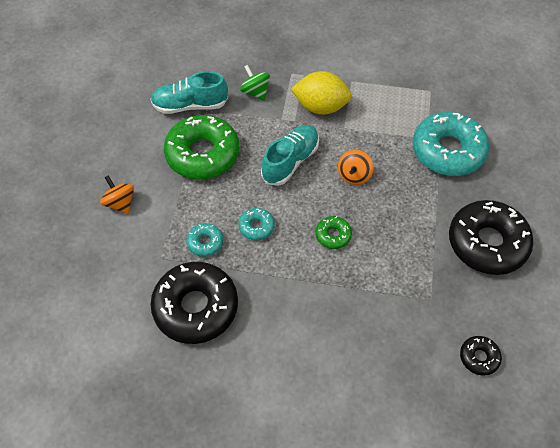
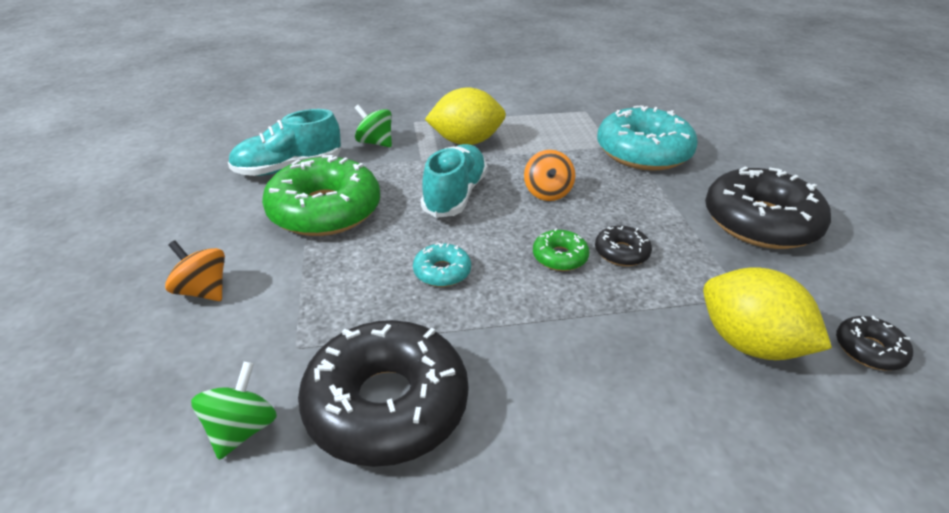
camera: 20 degrees left, 20 degrees down
(124, 299) = (242, 429): none -> green spinning top
(205, 242) = (368, 309): turquoise donut -> none
(374, 242) = (621, 252): none -> black donut
(409, 331) = (749, 344): none -> yellow lemon

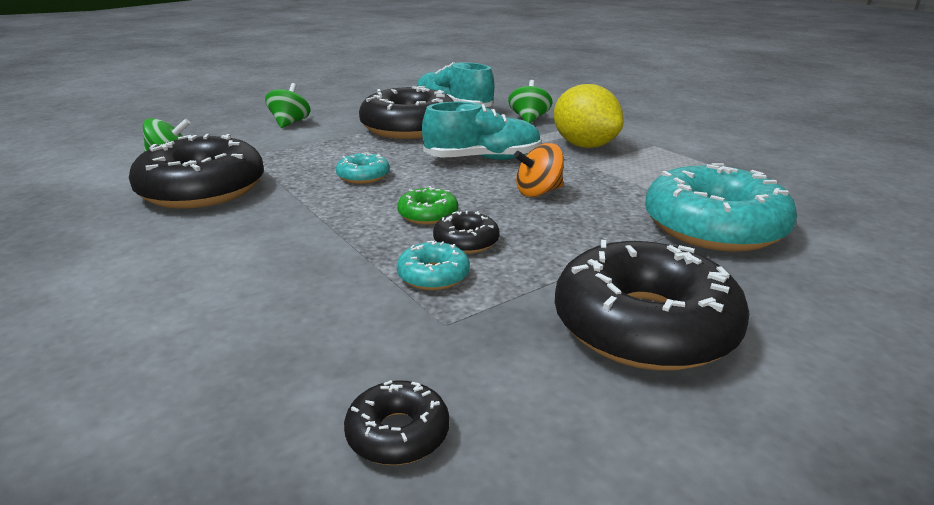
camera: 65 degrees right, 10 degrees down
(203, 291) = (290, 123): orange spinning top -> green spinning top
(325, 210) = (409, 128): green donut -> black donut
(672, 283) = (433, 275): none -> turquoise donut
(749, 344) = (354, 332): yellow lemon -> none

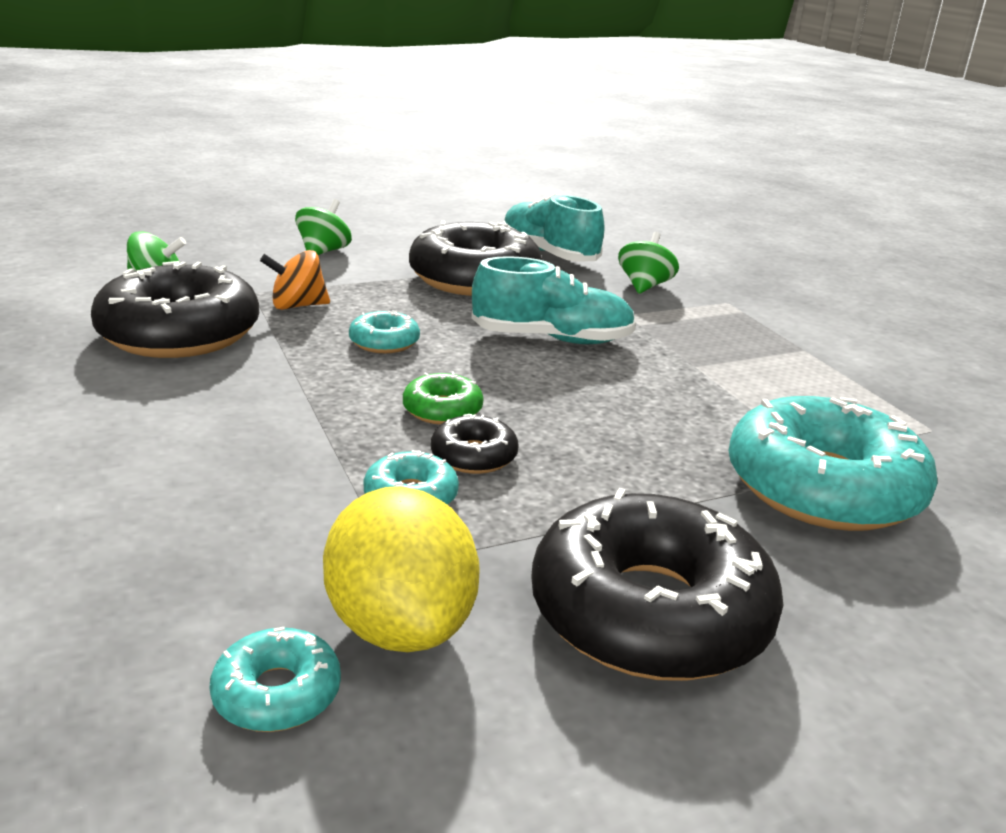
camera: 10 degrees right, 0 degrees up
(398, 433) = (277, 693): black donut -> turquoise donut
(538, 192) = (604, 399): orange spinning top -> orange spinning top (297, 306)
(584, 146) = (702, 337): yellow lemon -> yellow lemon (400, 625)

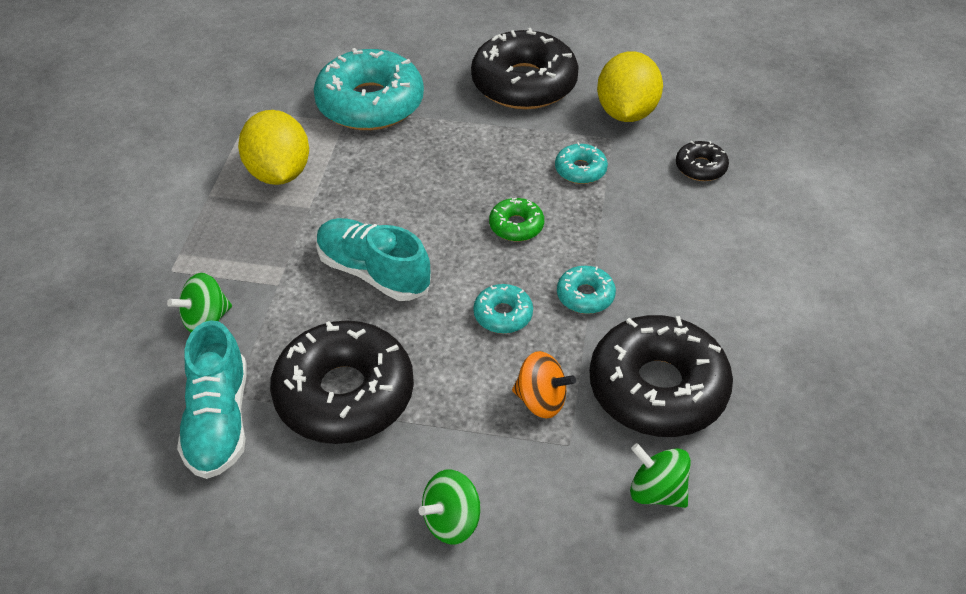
camera: 145 degrees left, 20 degrees up
(277, 693) = (685, 105): turquoise donut -> turquoise donut (585, 296)
(474, 456) = (527, 184): black donut -> black donut (700, 167)
(778, 382) = (279, 173): none -> yellow lemon

